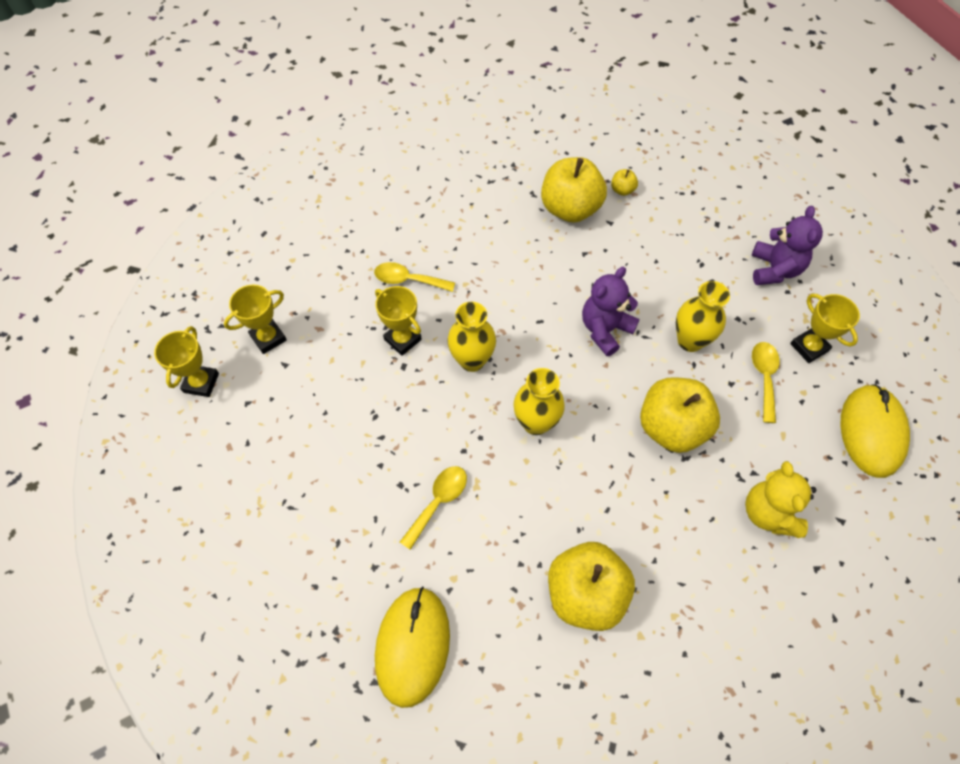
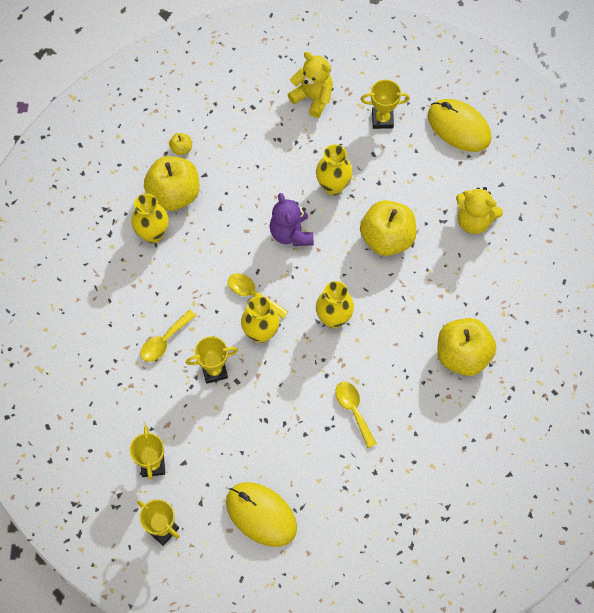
camera: 60 degrees left, 5 degrees up
(412, 645) = (438, 473): yellow mouse -> yellow mouse (261, 515)
(515, 213) = (153, 234): none -> yellow vase
(764, 377) = (386, 160): yellow spoon -> yellow spoon (253, 294)
(774, 269) = (313, 98): purple teddy bear -> yellow teddy bear

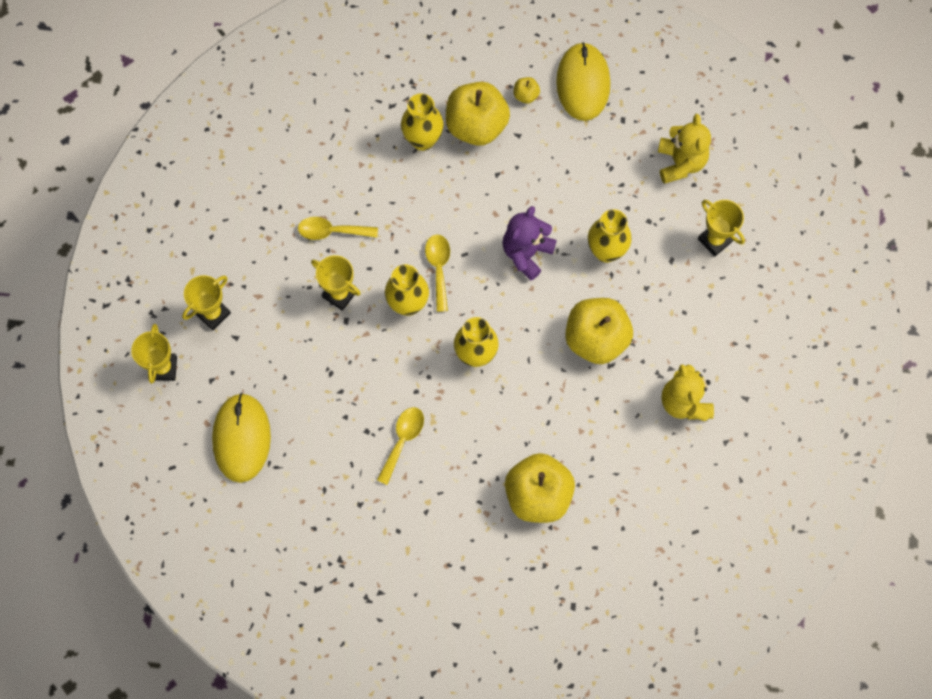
camera: 50 degrees right, 5 degrees up
(459, 127) = (771, 313): yellow mouse -> yellow mouse (583, 83)

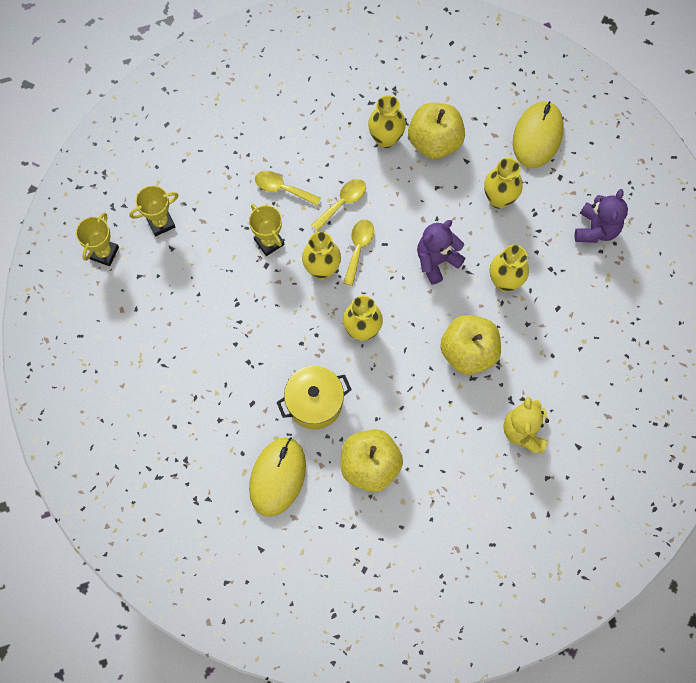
camera: 20 degrees right, 0 degrees up
(241, 438) = (144, 332): yellow mouse -> yellow mouse (277, 477)
(402, 440) = (275, 380): yellow spoon -> yellow spoon (342, 202)
(455, 450) = (315, 403): none -> yellow pot
(526, 95) = (485, 130): yellow apple -> none
(567, 165) = (499, 199): none -> yellow vase
(680, 163) = (596, 229): yellow teddy bear -> purple teddy bear
(715, 240) = (601, 304): yellow trophy -> none

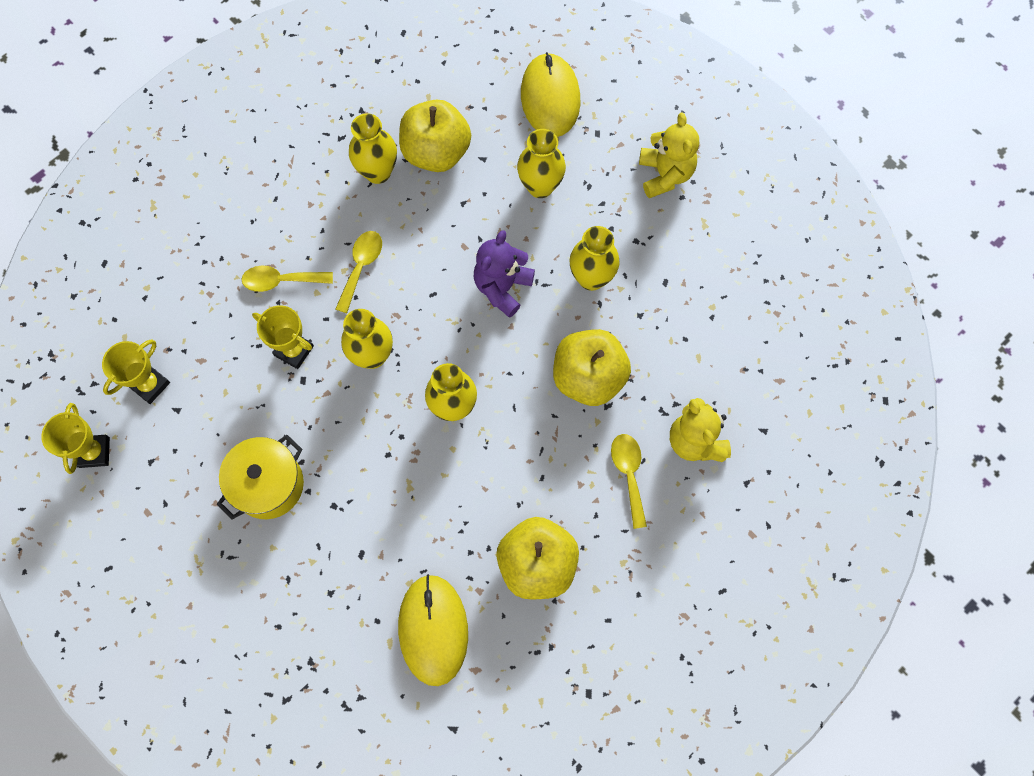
camera: 25 degrees left, 0 degrees up
(315, 403) = (437, 519): yellow pot -> yellow pot (268, 485)
(358, 248) = (404, 312): yellow spoon -> yellow spoon (629, 474)
(596, 229) = (665, 174): purple teddy bear -> yellow teddy bear

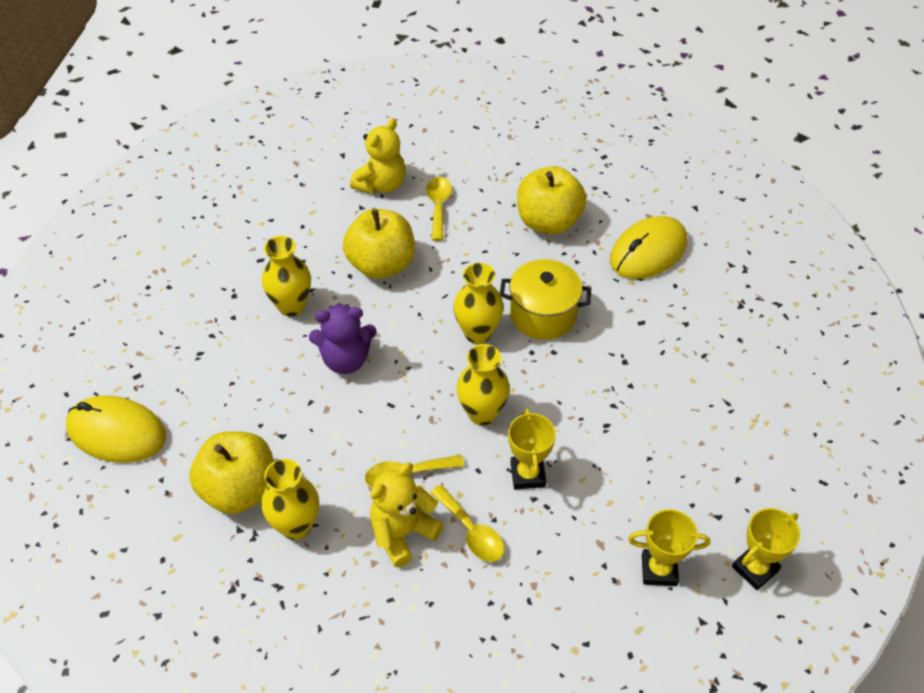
camera: 125 degrees left, 20 degrees down
(268, 485) = (651, 415): yellow pot -> yellow pot (543, 314)
(540, 186) = (224, 387): yellow vase -> none
(550, 97) = (116, 432): yellow mouse -> yellow mouse turned 60 degrees clockwise
(629, 474) = (438, 206): yellow spoon -> yellow spoon turned 135 degrees clockwise
(665, 174) = (152, 307): yellow teddy bear -> yellow teddy bear (402, 533)

